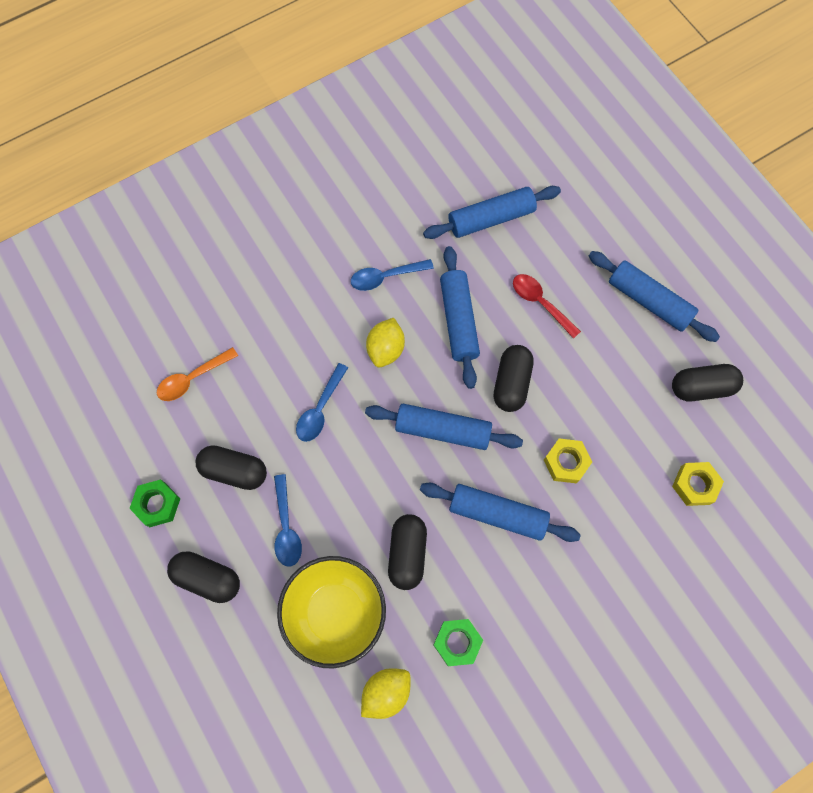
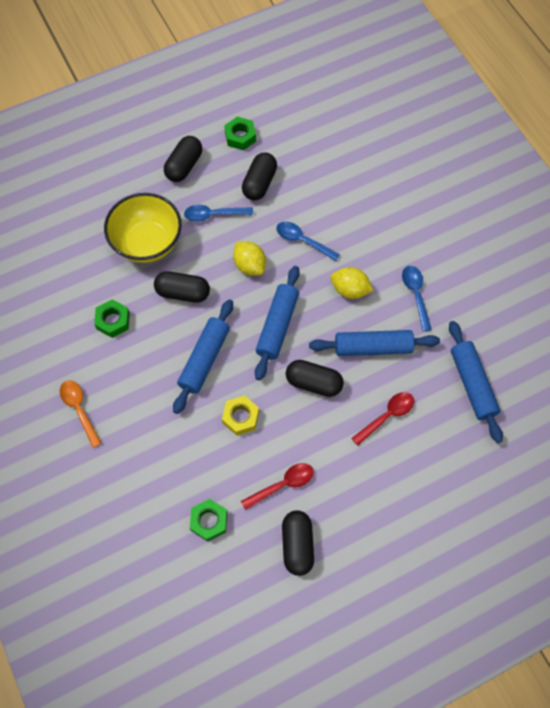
camera: 95 degrees right, 5 degrees down
(192, 379) = (334, 158): orange spoon -> orange spoon (79, 409)
(386, 692) = (87, 271): yellow lemon -> yellow lemon (250, 265)
(638, 408) = (283, 484): none -> red spoon
(649, 301) = (385, 512): blue rolling pin -> none
(695, 485) = (209, 521): yellow nut -> green nut

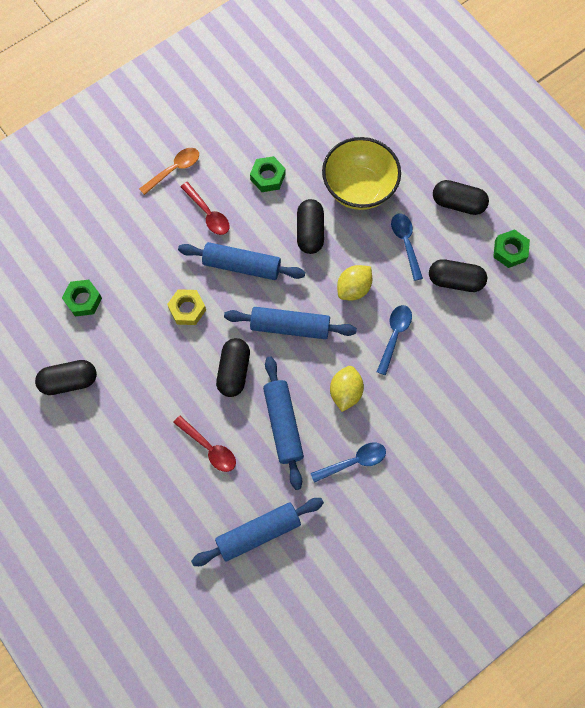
camera: 80 degrees right, 5 degrees up
(283, 484) = (125, 359): red spoon -> red spoon (208, 214)

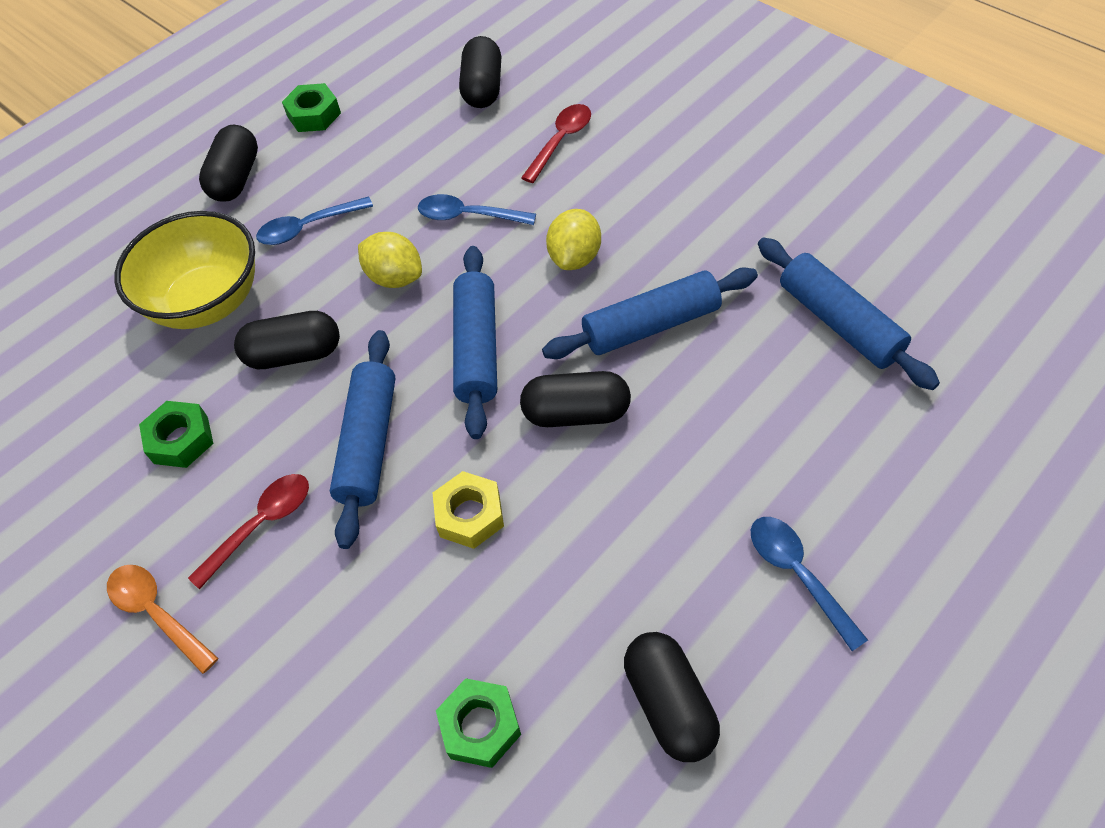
camera: 95 degrees left, 15 degrees down
(209, 448) = (725, 420): red spoon -> red spoon (561, 141)
(345, 392) = (575, 257): yellow lemon -> yellow lemon turned 75 degrees counterclockwise
(354, 461) = (682, 229): blue spoon -> blue spoon (797, 574)
(455, 281) = (367, 163): black capsule -> black capsule (483, 88)

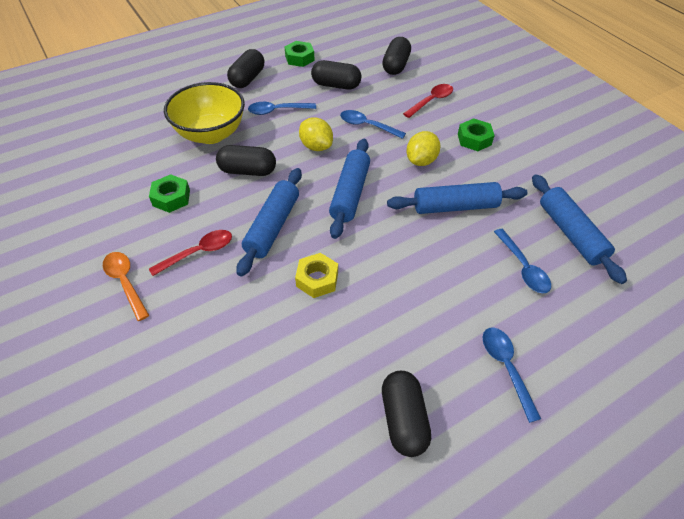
camera: 10 degrees right, 5 degrees down
(480, 726) = (285, 397): green nut -> green nut (474, 139)
(576, 413) = (396, 241): black capsule -> black capsule (336, 85)
(782, 401) = (523, 267): none -> blue spoon

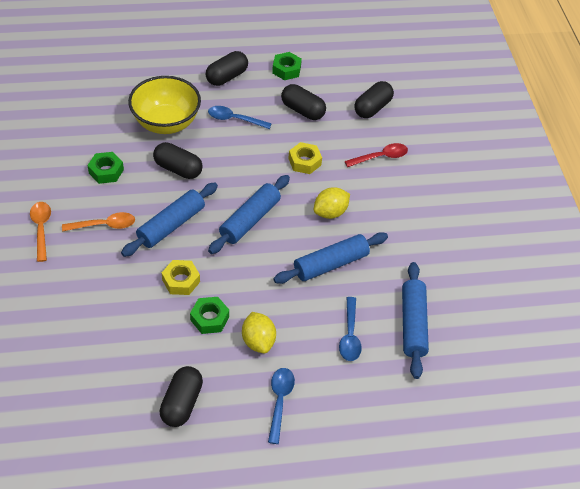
camera: 20 degrees right, 0 degrees up
(198, 252) = (104, 225): red spoon -> orange spoon
(316, 146) = (248, 166): yellow lemon -> yellow lemon (258, 341)
(367, 126) = (304, 162): blue spoon -> yellow nut
(455, 206) = (330, 264): blue rolling pin -> blue rolling pin turned 45 degrees counterclockwise
(474, 139) = (393, 209): green nut -> green nut (209, 318)

